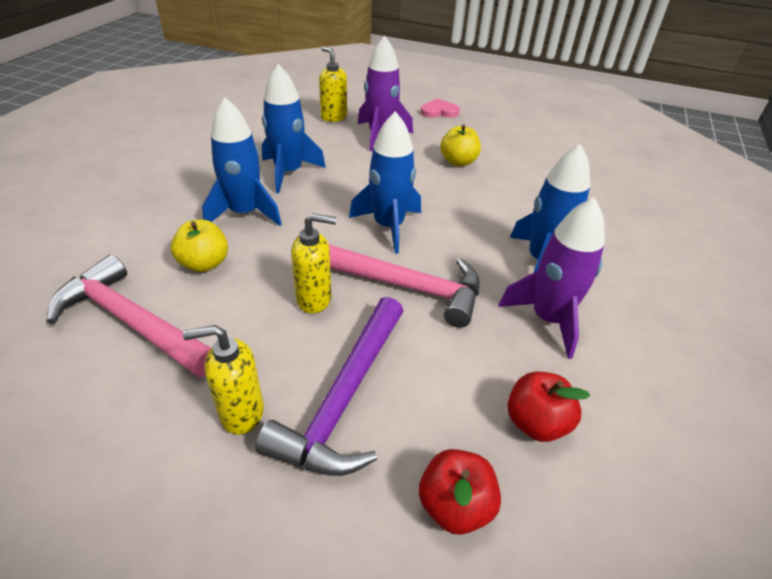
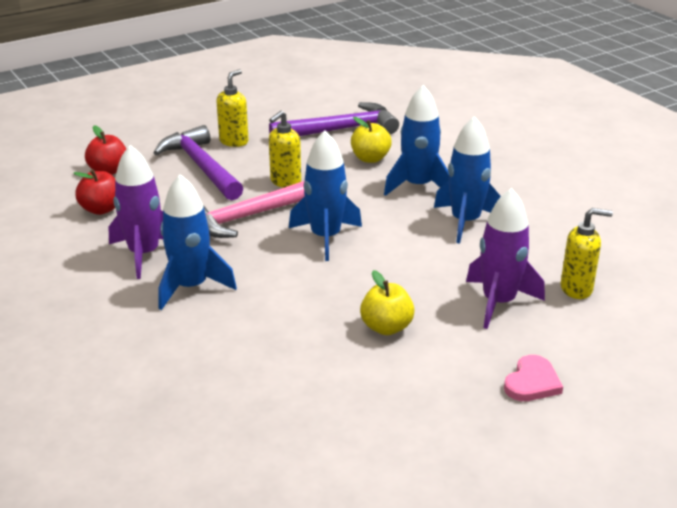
camera: 130 degrees right, 10 degrees down
(132, 321) = (340, 130): pink hammer -> purple hammer

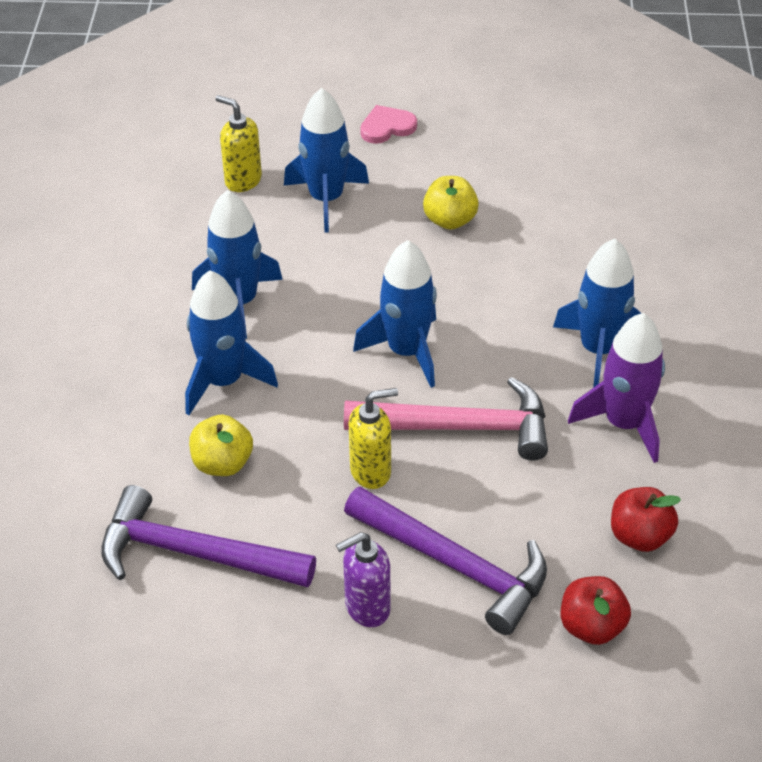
camera: 145 degrees left, 15 degrees up
(202, 166) = (455, 565): purple hammer -> purple hammer turned 60 degrees counterclockwise
(234, 141) = (367, 607): yellow soap dispenser -> purple soap dispenser
(498, 302) = (326, 199): purple rocket -> blue rocket

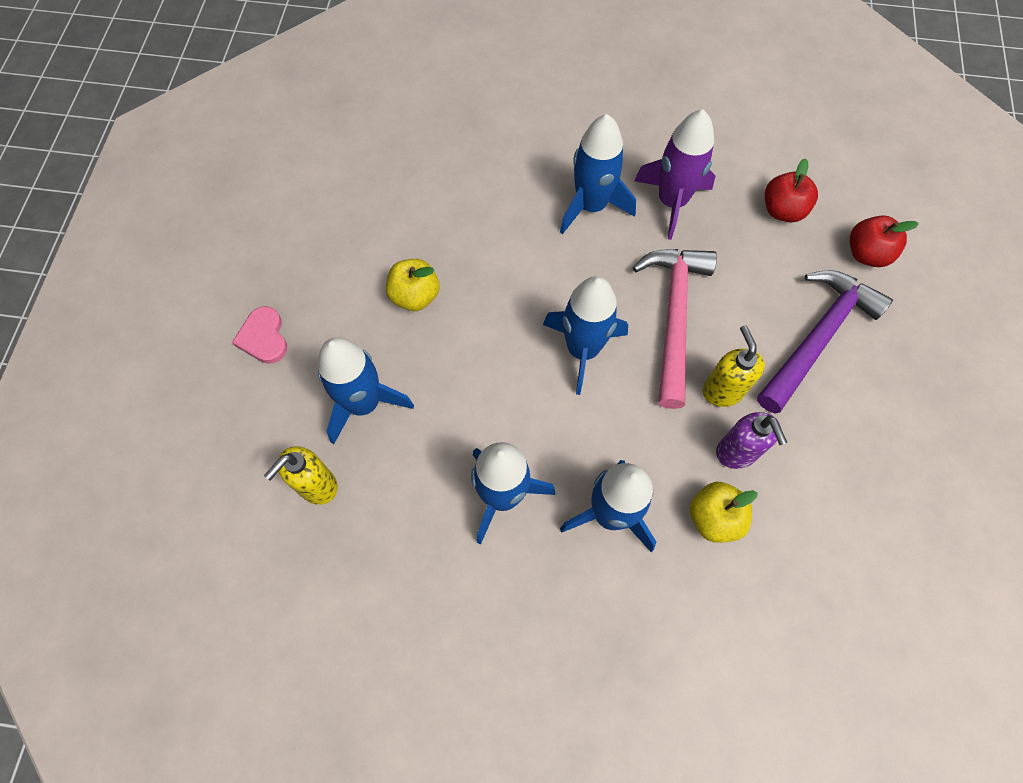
camera: 85 degrees left, 20 degrees up
(194, 553) = (817, 546): purple hammer -> none
(367, 607) = (864, 406): purple soap dispenser -> purple soap dispenser (736, 452)

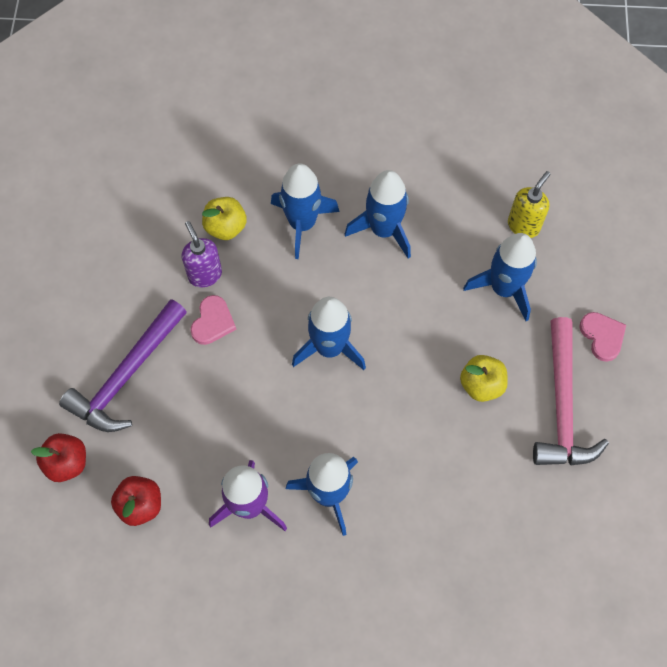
camera: 175 degrees right, 0 degrees up
(674, 317) = (250, 383): pink hammer -> pink hammer (561, 406)
(722, 391) = (213, 322): yellow soap dispenser -> pink heart

